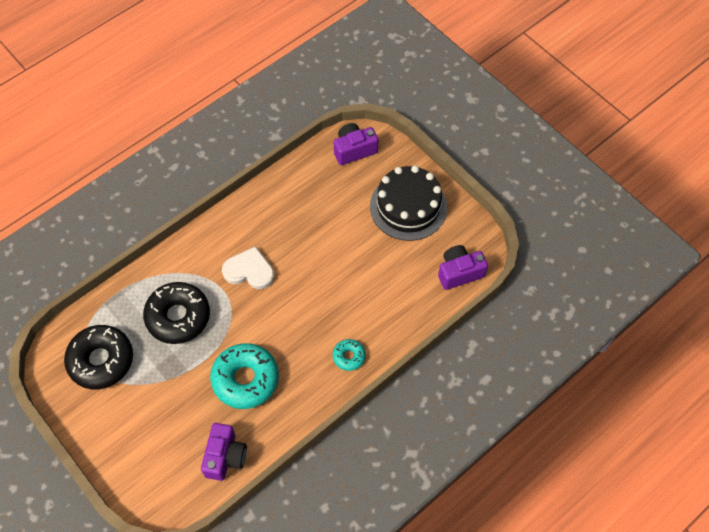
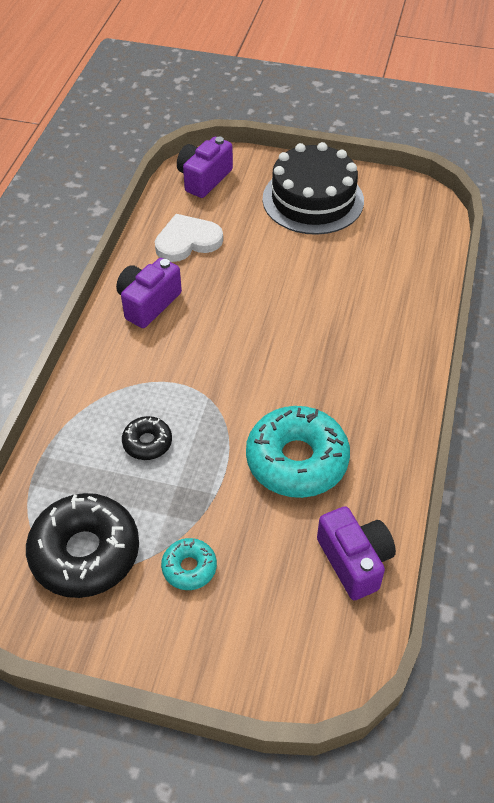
camera: 35 degrees left, 10 degrees down
(178, 317) = (147, 442): black donut -> black donut, size x0.49
(249, 271) = (193, 347): white heart -> white heart (187, 241)
(349, 356) = (392, 367): turquoise donut -> turquoise donut (189, 568)
(459, 272) = (425, 229): purple camera -> purple camera (148, 303)

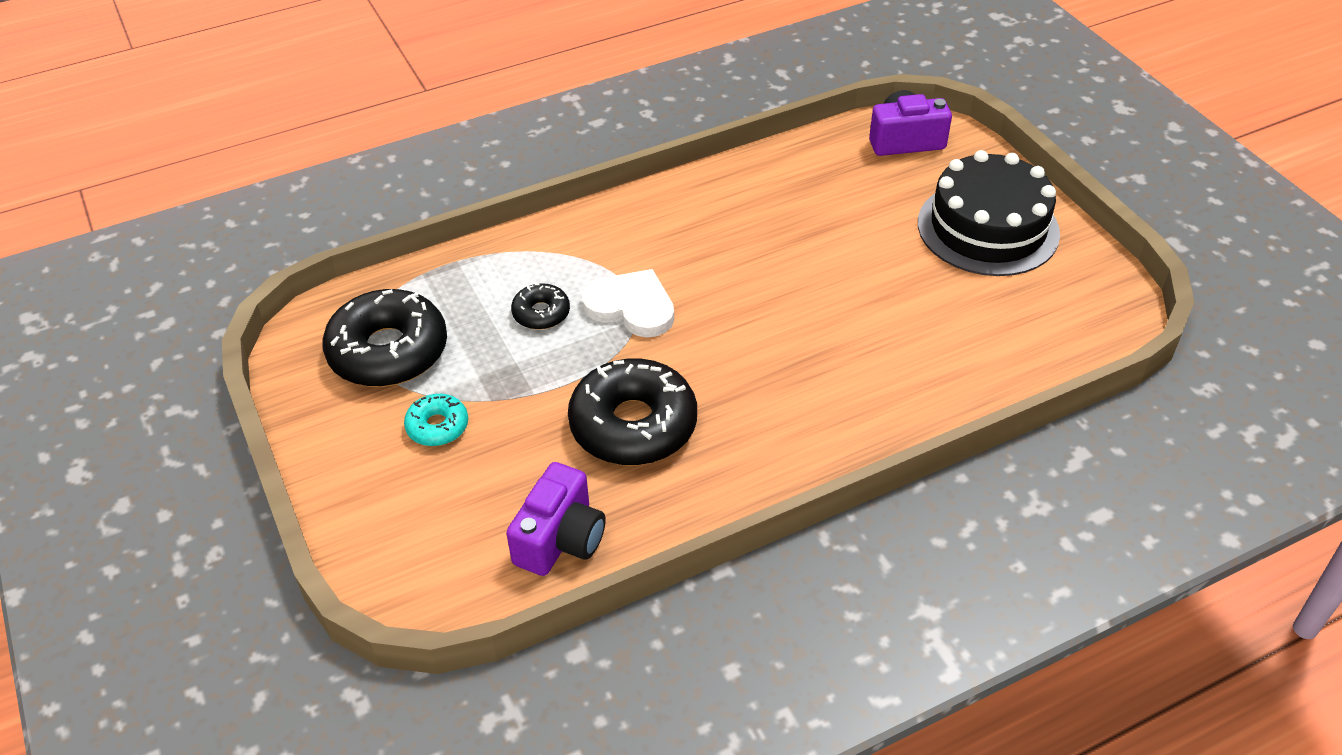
camera: 50 degrees right, 5 degrees down
(148, 303) = (699, 209): purple camera -> none
(187, 241) = (808, 183): white heart -> white heart (631, 307)
(297, 460) = (633, 425): turquoise donut -> black donut

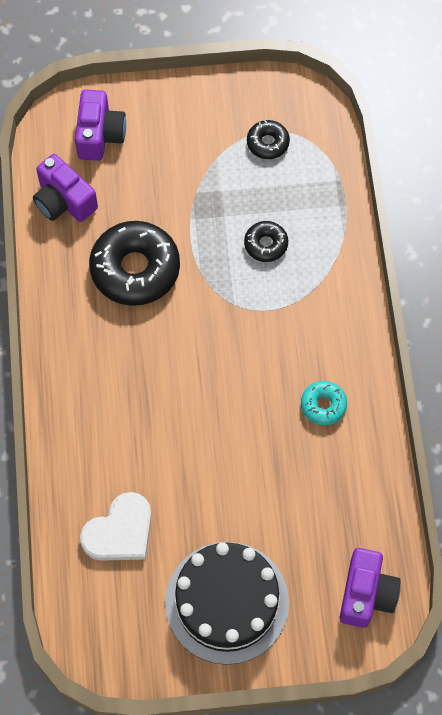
camera: 110 degrees right, 20 degrees up
(388, 351) = (268, 143): black donut -> black donut, size x0.49
(431, 535) = (100, 135): none -> purple camera
(437, 426) = (185, 157): turquoise donut -> turquoise donut (323, 405)
(631, 307) = (247, 304): white heart -> white heart (120, 531)

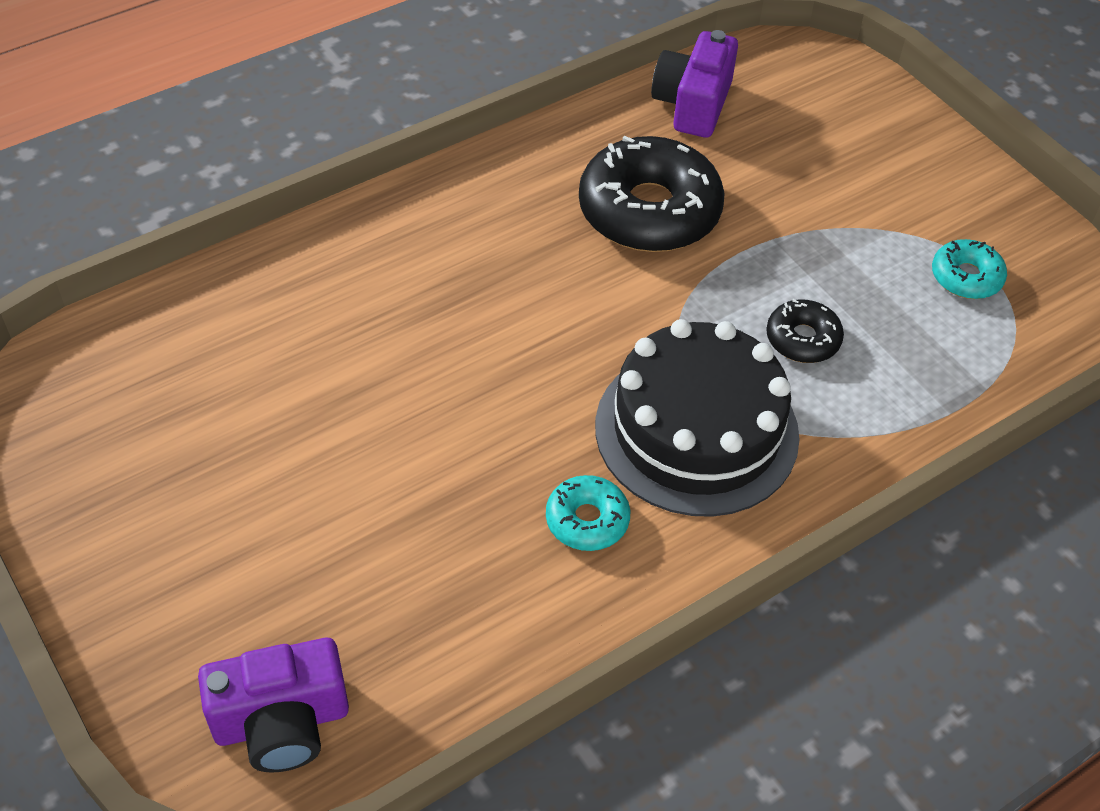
camera: 60 degrees right, 15 degrees down
(100, 135) = (817, 101): purple camera -> none
(120, 531) = (233, 350): white heart -> none
(227, 602) = (178, 525): black cake -> black cake (696, 430)
(268, 143) = (966, 277): black donut -> turquoise donut

